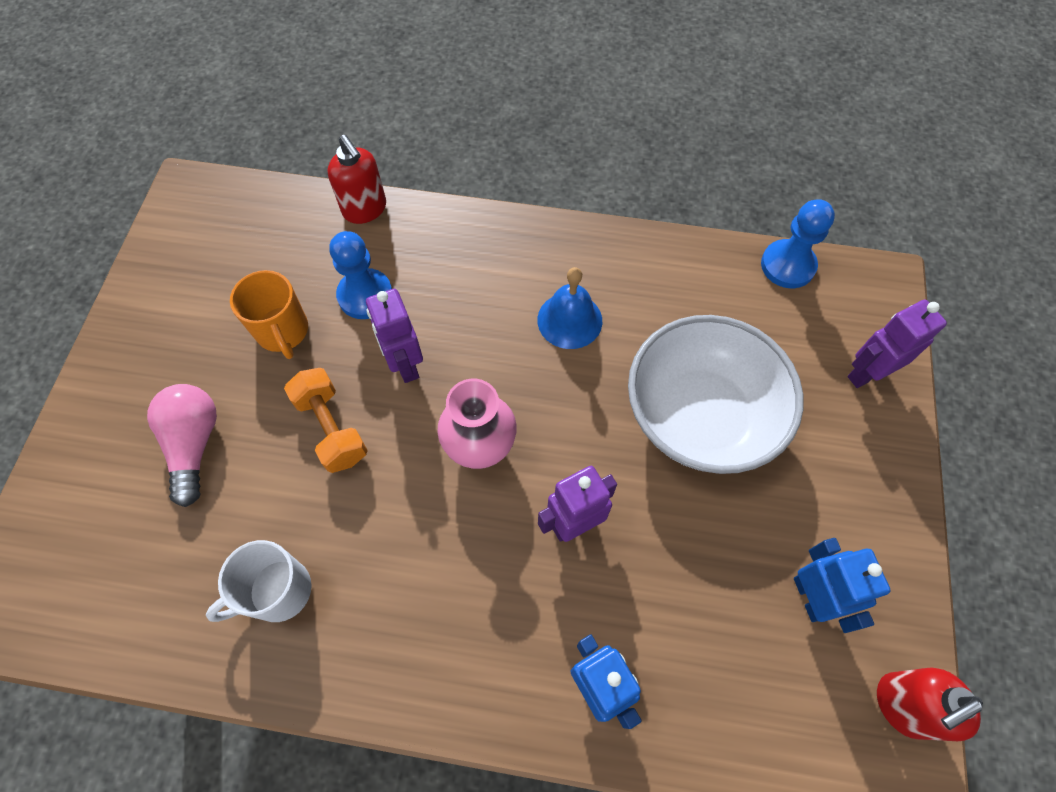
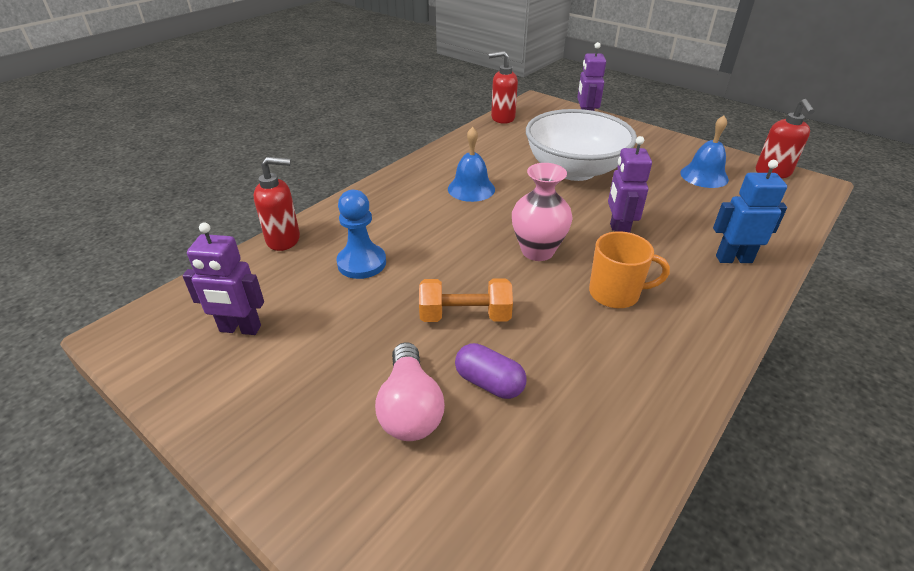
camera: 60 degrees left, 25 degrees down
(194, 444) = (410, 408): pink light bulb -> pink light bulb turned 120 degrees counterclockwise
(251, 492) = (489, 383): none -> purple capsule
(278, 591) = (594, 392): white mug -> none
(283, 331) = (348, 316): orange mug -> orange mug (615, 293)
(405, 365) = (441, 263): purple robot -> purple robot (240, 329)
(787, 265) = (502, 118): blue pawn -> red soap dispenser
(810, 597) = (704, 176): blue robot -> blue bell

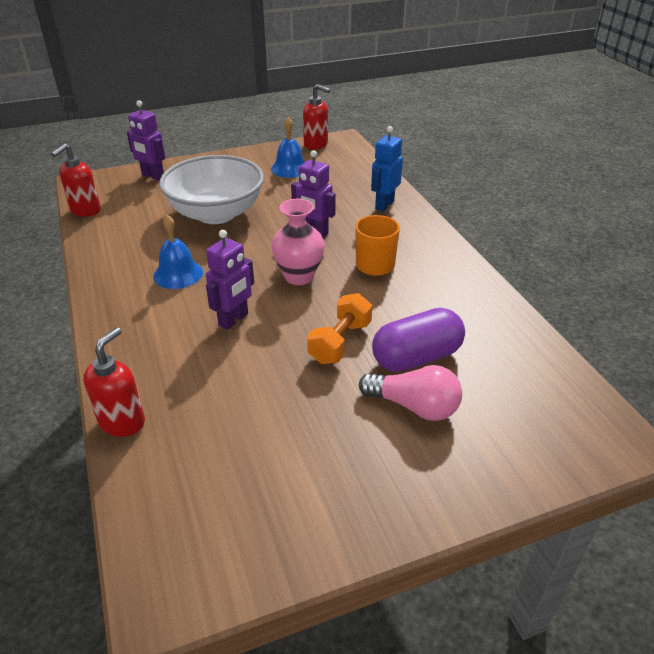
camera: 60 degrees left, 0 degrees up
(240, 329) = (239, 490): purple robot -> purple robot (234, 320)
(361, 263) = (218, 377): blue pawn -> none
(489, 383) = (416, 357): purple capsule -> purple capsule, size x1.62

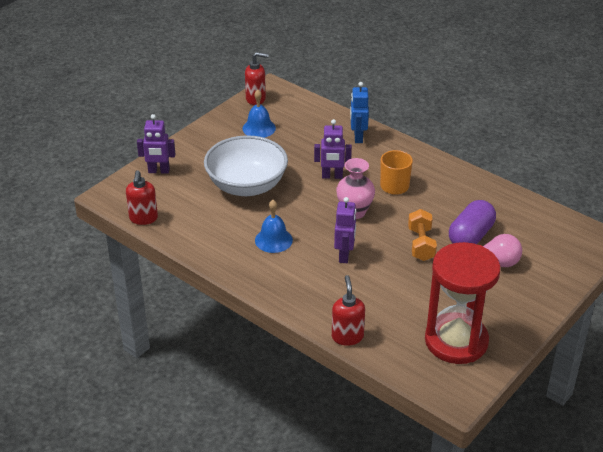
camera: 30 degrees left, 0 degrees up
(253, 499) = (456, 341): none -> red hourglass

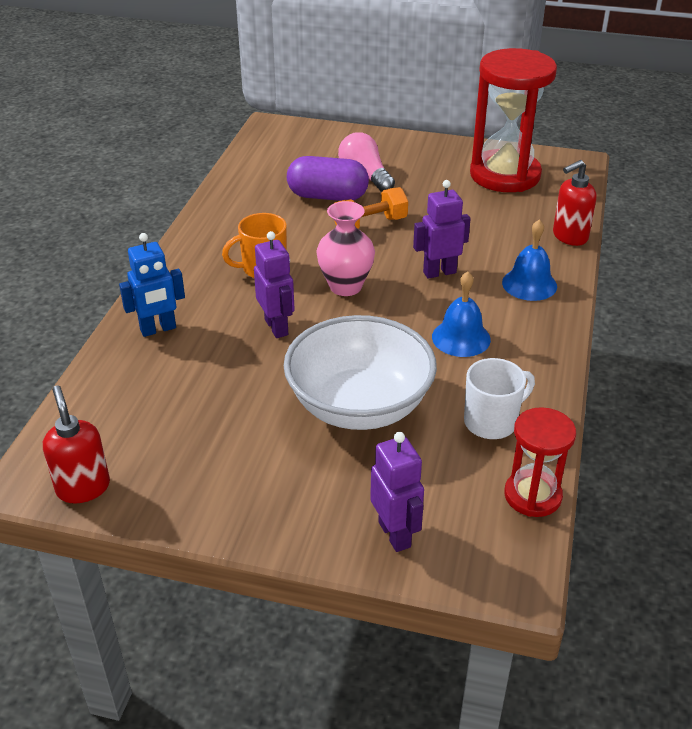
camera: 115 degrees left, 0 degrees up
(143, 218) = (532, 495): red soap dispenser -> red hourglass
(200, 225) = (492, 422): none -> white mug
(259, 128) = (184, 448): blue bell -> blue bell (529, 284)

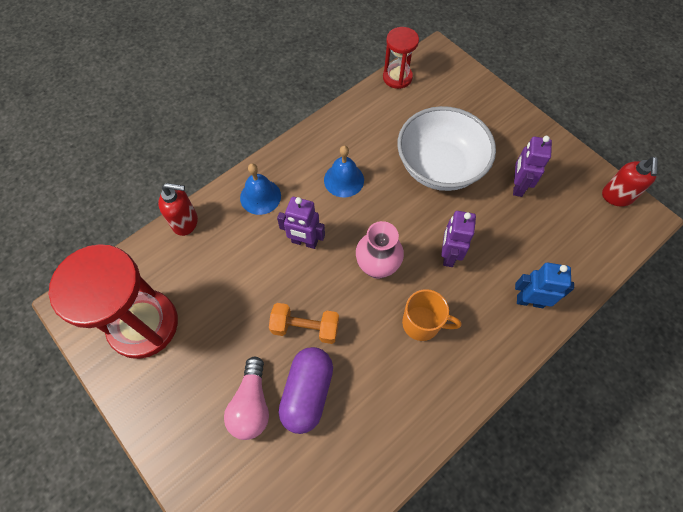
camera: 145 degrees left, 25 degrees up
(327, 196) = (307, 392): purple capsule -> purple capsule turned 60 degrees clockwise
(395, 534) = (473, 93): purple robot -> purple robot (517, 186)
(492, 422) = (379, 120): white mug -> none

